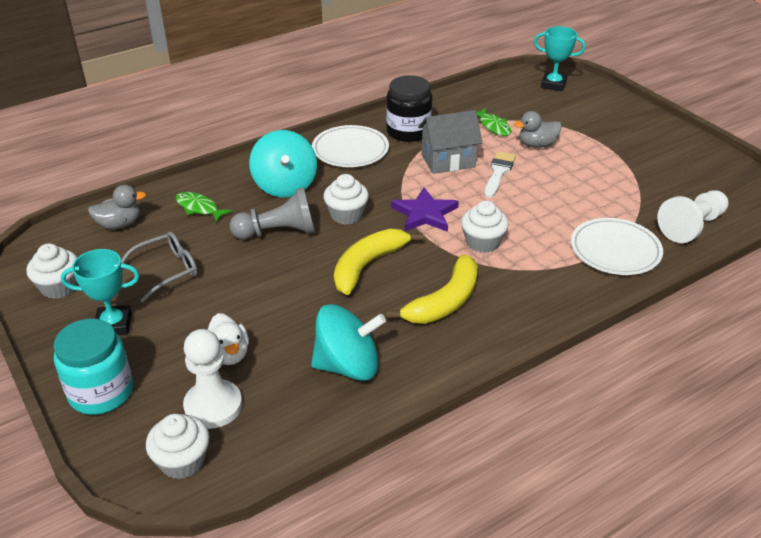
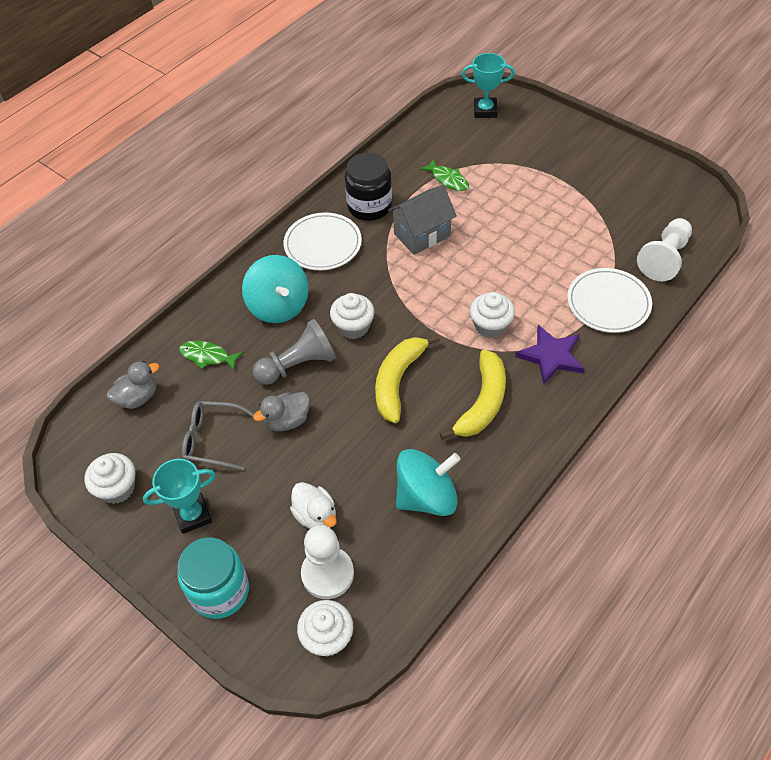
camera: 15 degrees left, 15 degrees up
(167, 270) = (213, 439): grey glasses -> grey glasses turned 120 degrees counterclockwise
(425, 214) = (425, 306): purple star -> purple star (551, 356)
(498, 172) = (474, 237): white brush -> none
(537, 145) = (497, 193): grey duck -> grey duck (287, 420)

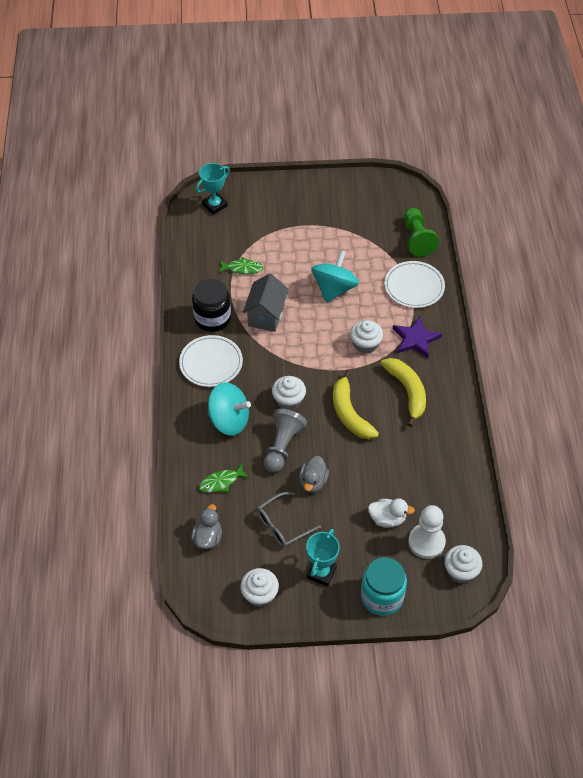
camera: 45 degrees left, 0 degrees up
(426, 496) = (432, 463): turquoise spinning top -> turquoise spinning top (334, 289)
(664, 258) = (417, 239): white pawn -> green pawn

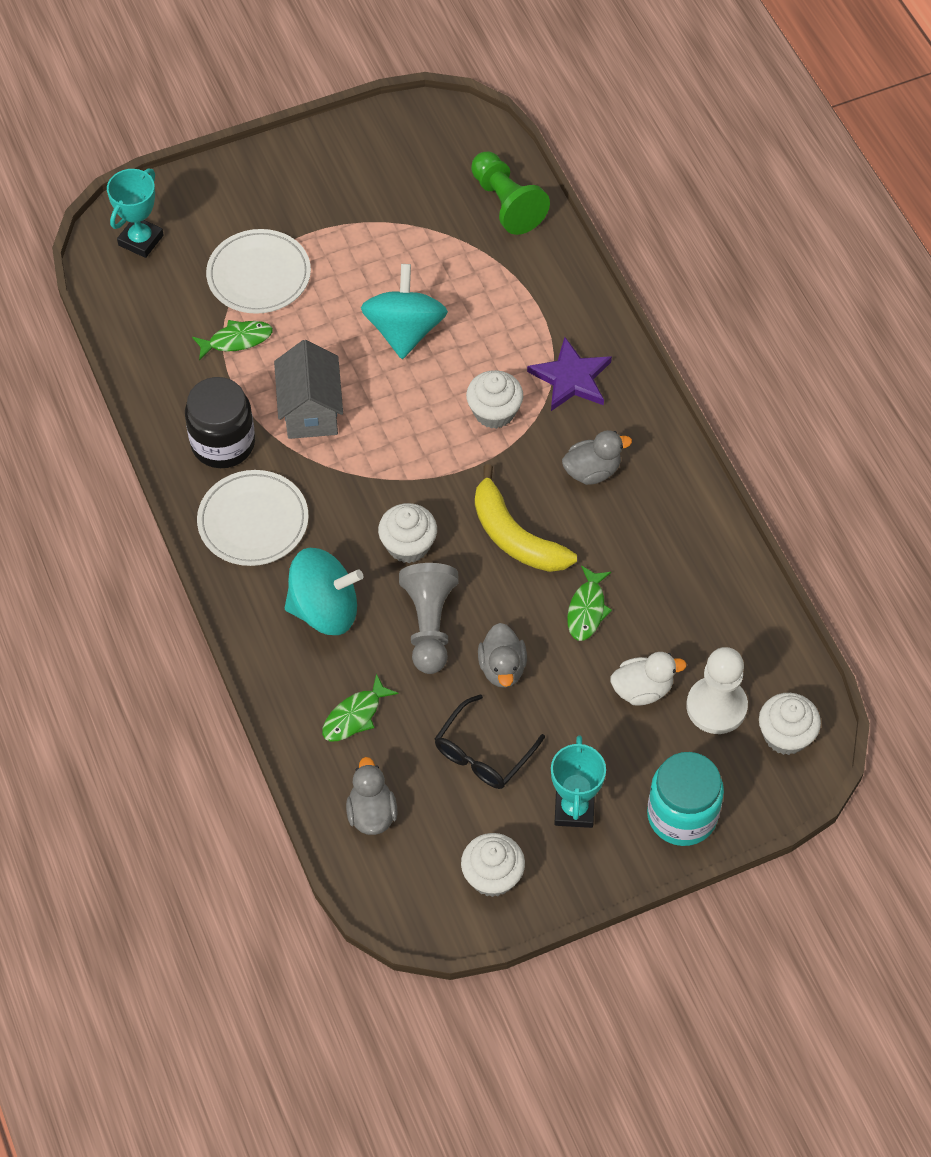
camera: 20 degrees left, 5 degrees up
(283, 525) = (483, 753): grey glasses -> black glasses
(374, 465) = (587, 609): none -> green fish
(407, 391) = (592, 471): yellow banana -> grey duck
(414, 286) = (533, 288): white plate -> white plate (259, 275)

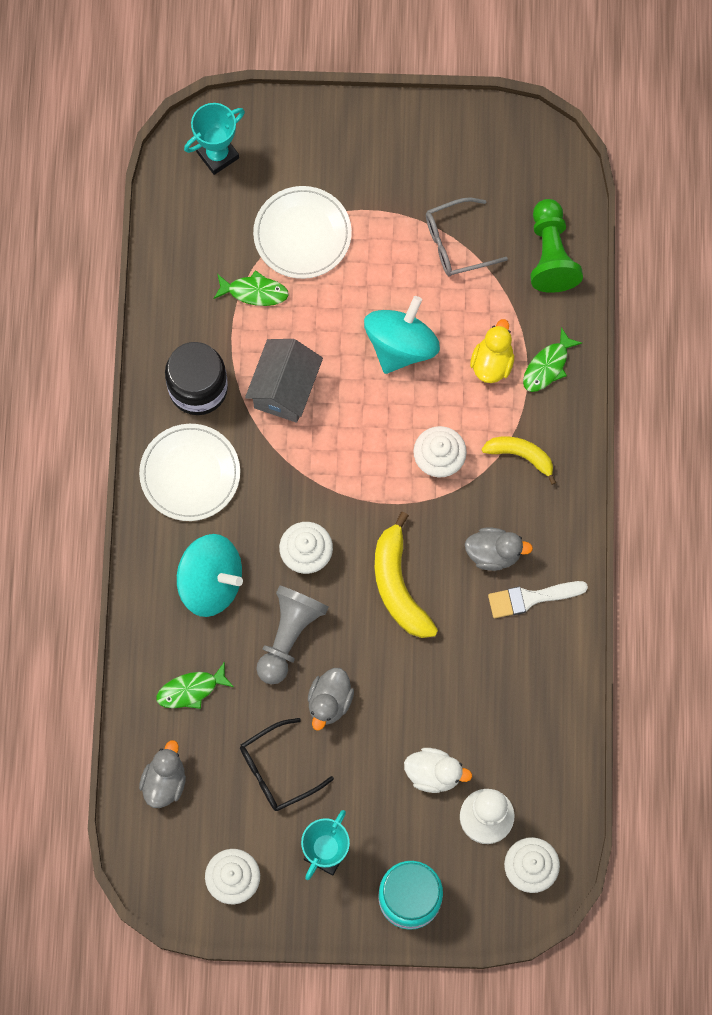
camera: 25 degrees right, 15 degrees up
(411, 227) = (456, 243): none -> grey glasses
(500, 312) = (492, 362): none -> yellow duck
(571, 378) = (520, 455): purple star -> yellow banana
(587, 609) = (425, 680): green fish -> green fish (548, 366)
(650, 495) = (531, 598): none -> white brush

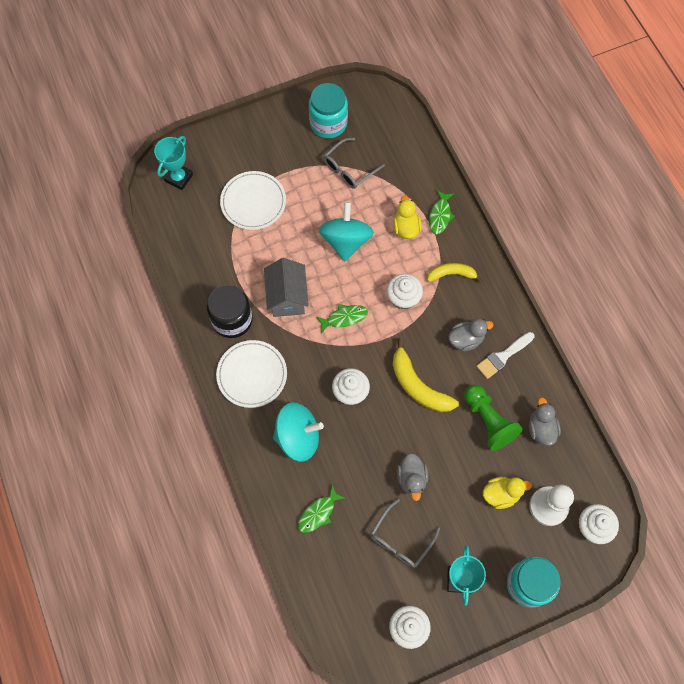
camera: 25 degrees left, 5 degrees down
(164, 781) = (330, 582): grey duck -> grey duck (541, 429)
(254, 292) = (240, 247): green fish -> green fish (344, 318)
(277, 770) = (400, 540): black glasses -> grey glasses
(289, 636) = (365, 448): grey pawn -> none
(434, 773) = (501, 494): white duck -> yellow duck
(460, 162) = (328, 123): none -> turquoise jar
(551, 254) = (408, 152): green pawn -> green pawn (488, 421)

